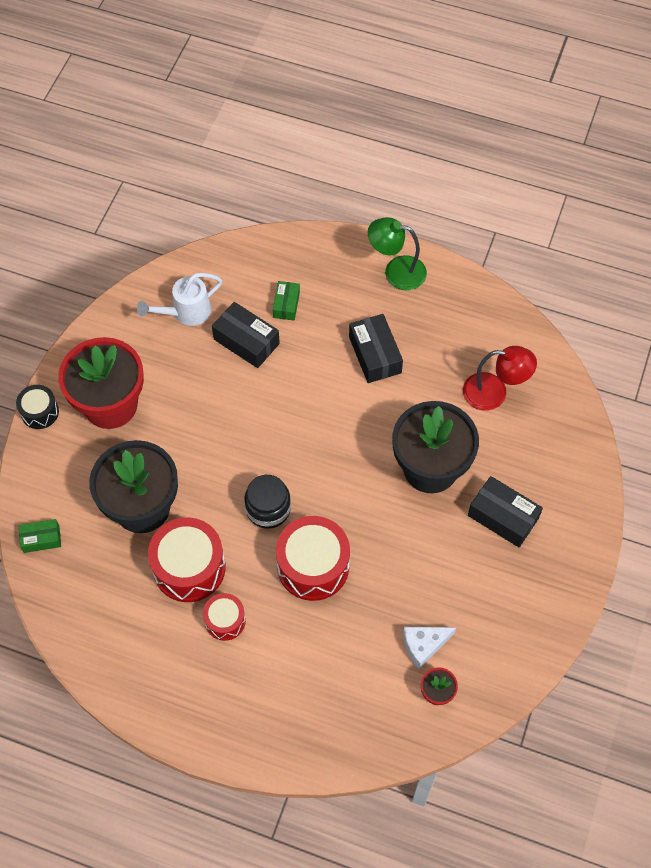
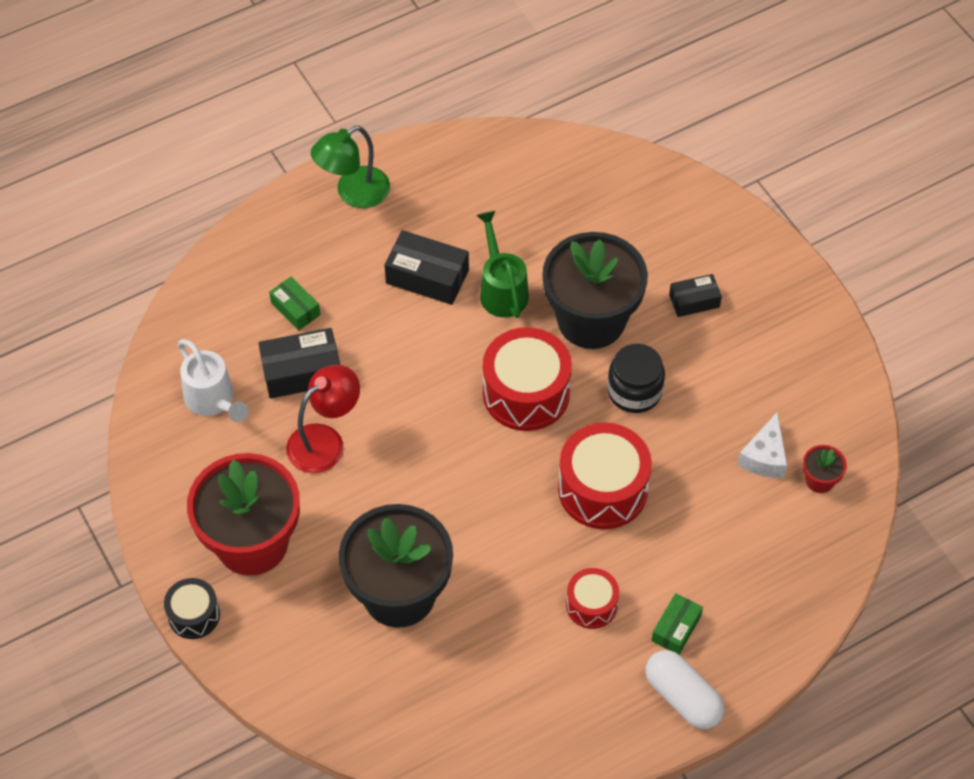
camera: 50 degrees left, 5 degrees down
(41, 539) = (346, 712): green box -> green box (676, 628)
(186, 312) = (213, 400): white watering can -> white watering can turned 45 degrees counterclockwise
(189, 567) = (506, 597): red drum -> red drum (526, 393)
(204, 723) = (683, 697): none -> white capsule
(268, 509) = (506, 484): black jar -> black jar (634, 391)
(404, 402) = (501, 290): none -> green watering can
(494, 393) = (562, 214): red lamp -> red lamp (325, 441)
(503, 517) = (694, 301): black box -> black box, size x0.61

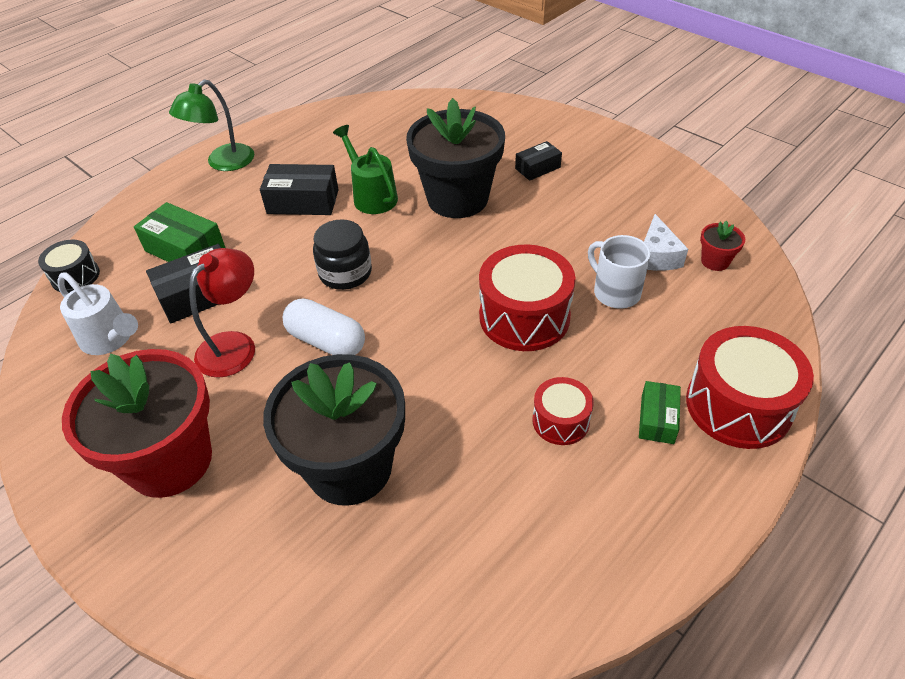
camera: 15 degrees left, 10 degrees down
(194, 615) = (107, 560): black drum -> black drum (75, 276)
(295, 309) = (185, 249): green box -> green box, size x1.63
(526, 393) = (421, 261): red drum -> red drum (738, 405)
(634, 391) = (518, 237): black jar -> black jar (345, 273)
(683, 697) = (702, 486): white capsule -> white capsule (326, 341)
(702, 487) = (615, 292): none -> white mug

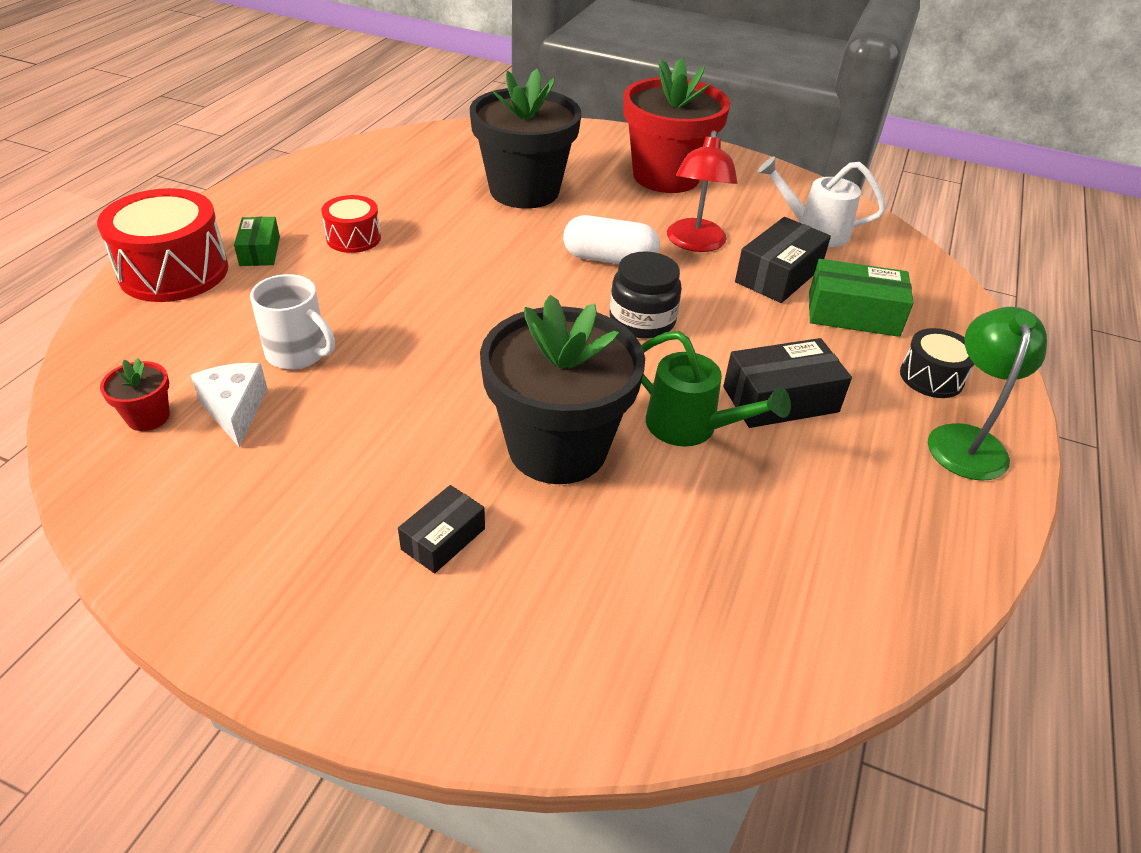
camera: 155 degrees right, 5 degrees down
(75, 276) = (928, 270): black drum -> black drum (931, 377)
(524, 317) = (408, 311): red drum -> none

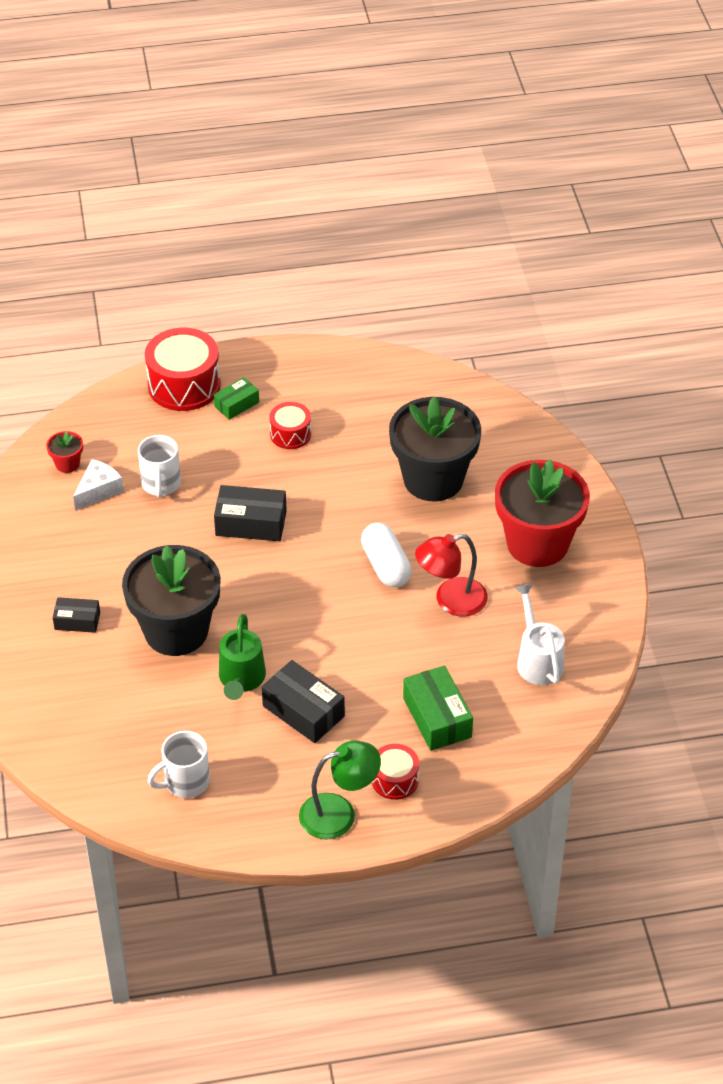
camera: 60 degrees right, 5 degrees up
(642, 320) = (328, 613): black jar -> none
(778, 275) = (451, 661): black box -> black box (251, 523)
(841, 558) = (185, 782): none -> white mug
(931, 377) = (395, 780): black drum -> red drum

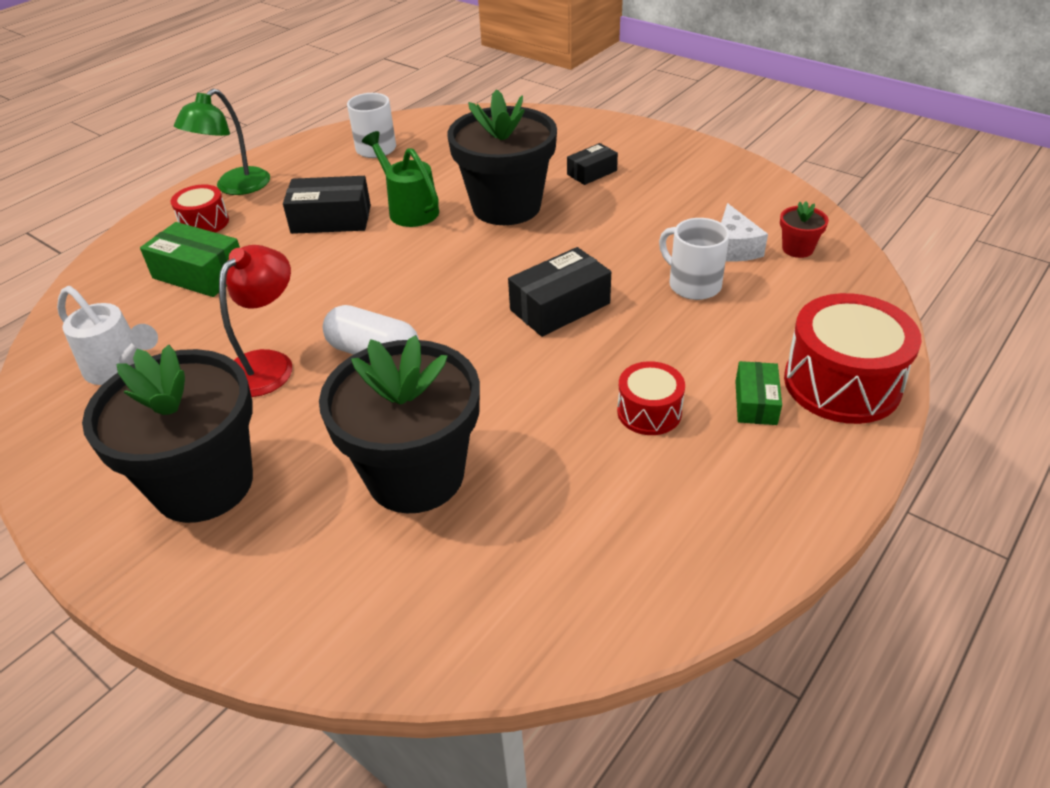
camera: 140 degrees right, 5 degrees down
(537, 543) = (204, 484): red flower pot -> black flower pot

